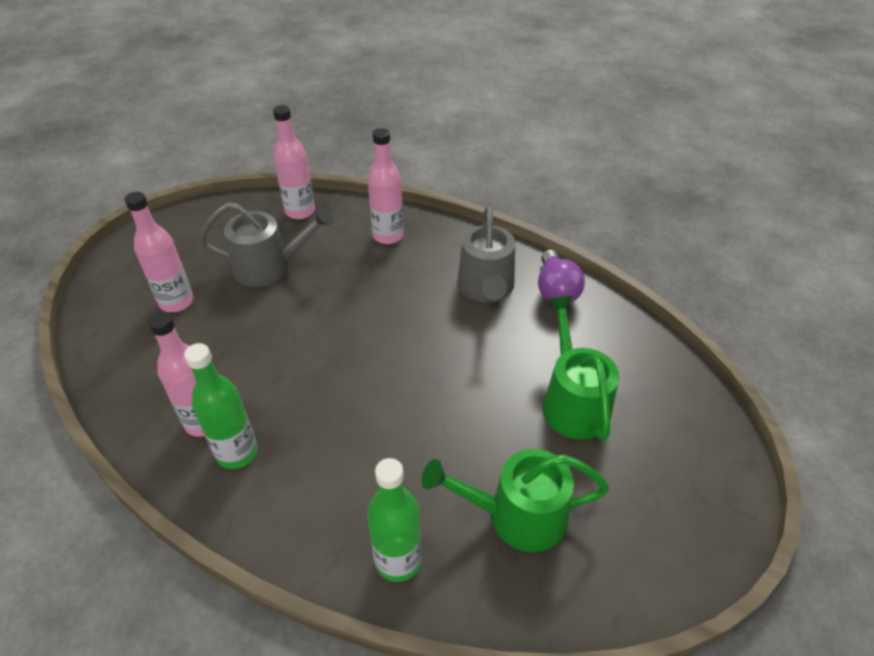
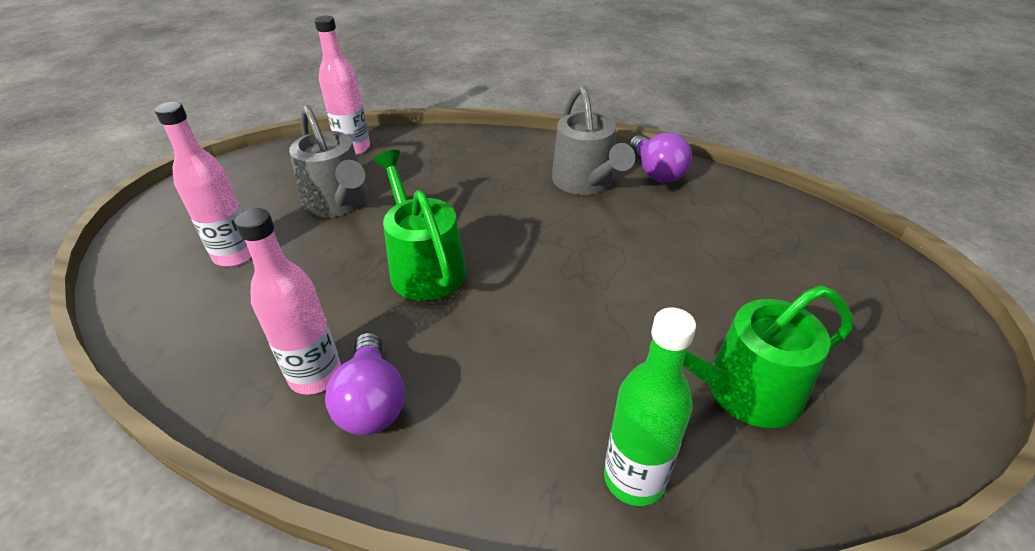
camera: 15 degrees left, 5 degrees down
(237, 453) = (372, 402): green bottle -> purple light bulb
(269, 267) = (338, 202): grey watering can -> grey watering can turned 75 degrees clockwise
(388, 236) = (460, 154): pink bottle -> none
(573, 402) = (733, 266): green watering can -> green watering can (424, 267)

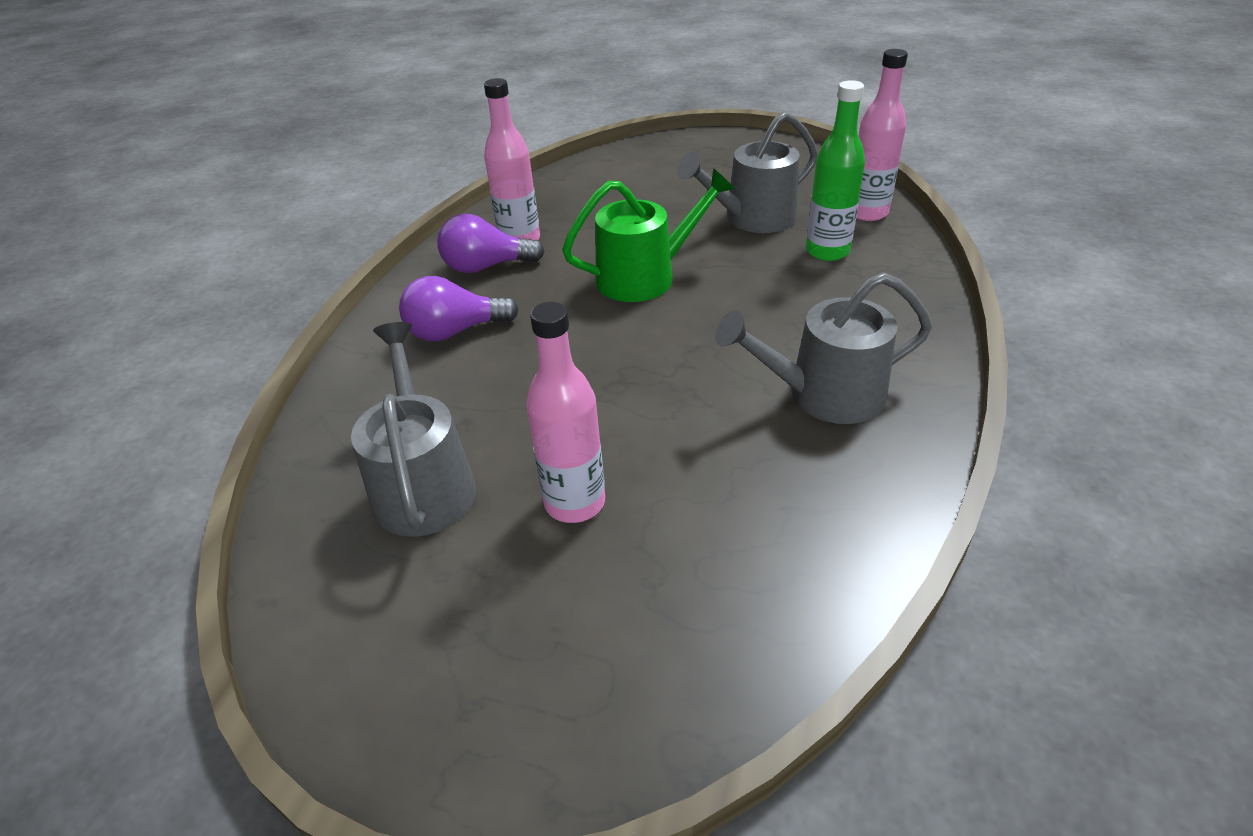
camera: 95 degrees right, 0 degrees up
(235, 255) = (668, 183): pink bottle -> pink bottle (575, 502)
(634, 478) = (364, 395): green bottle -> green bottle (827, 251)
(656, 172) = (870, 475): purple light bulb -> purple light bulb (455, 331)
(743, 391) = (423, 484): green watering can -> grey watering can

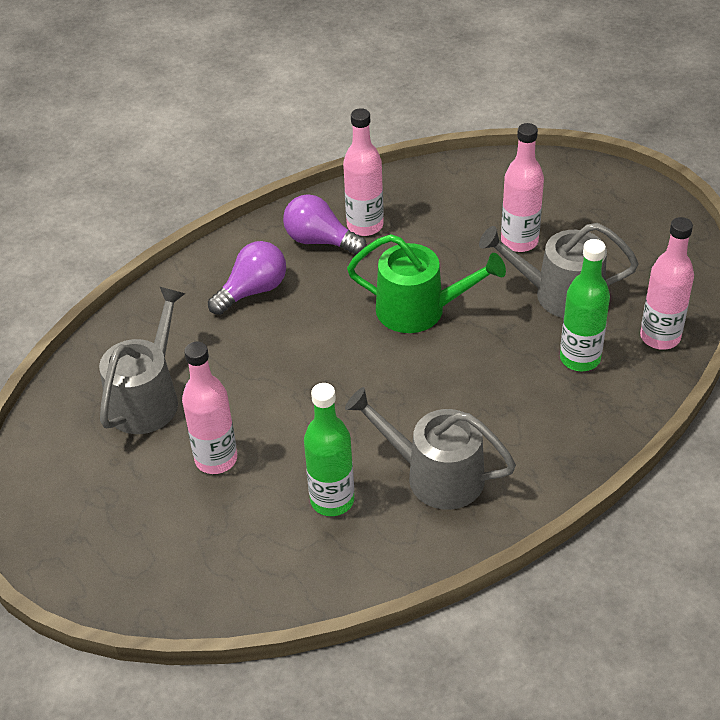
camera: 35 degrees right, 5 degrees up
(455, 331) = (253, 291): purple light bulb -> purple light bulb turned 120 degrees clockwise
(674, 199) = (519, 241): none -> pink bottle
(752, 472) = (332, 500): none -> green bottle

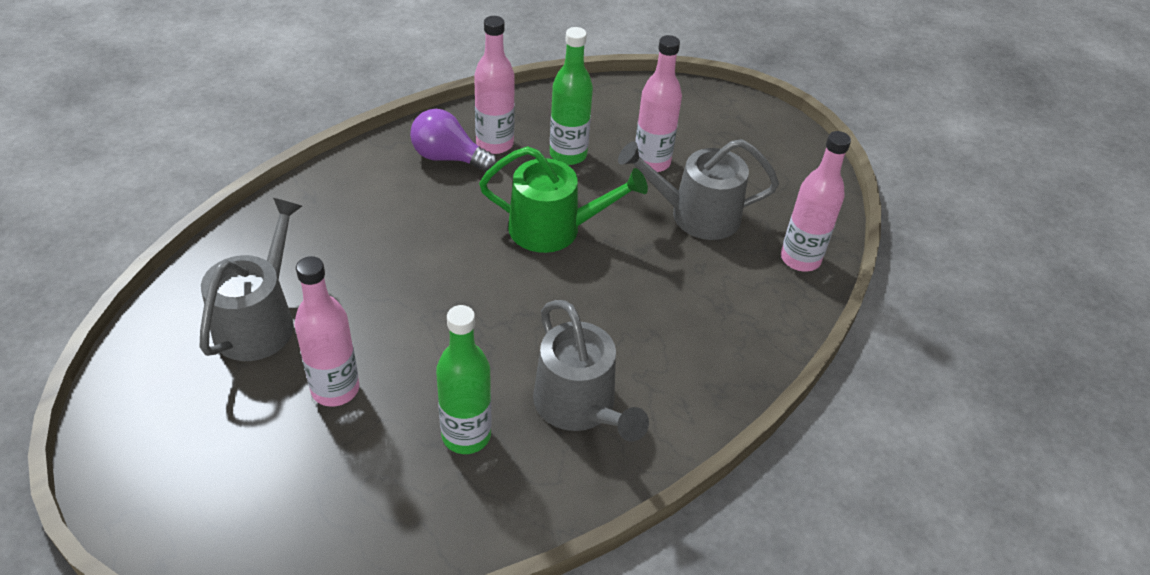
camera: 10 degrees left, 0 degrees up
(253, 291) = (378, 207): purple light bulb -> none
(435, 475) = (579, 406): grey watering can -> grey watering can turned 135 degrees counterclockwise
(580, 358) = (722, 280): green bottle -> green bottle (568, 154)

